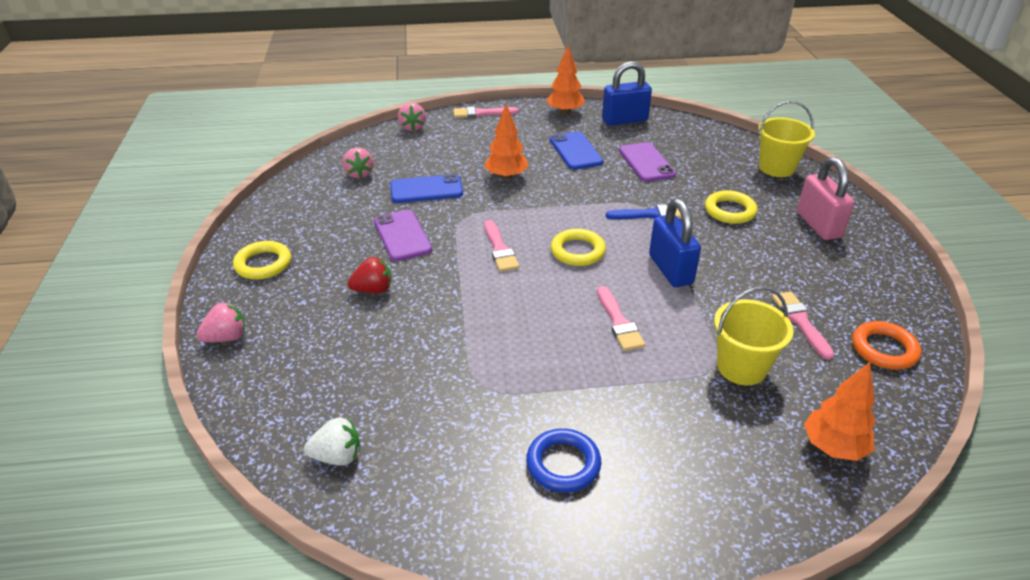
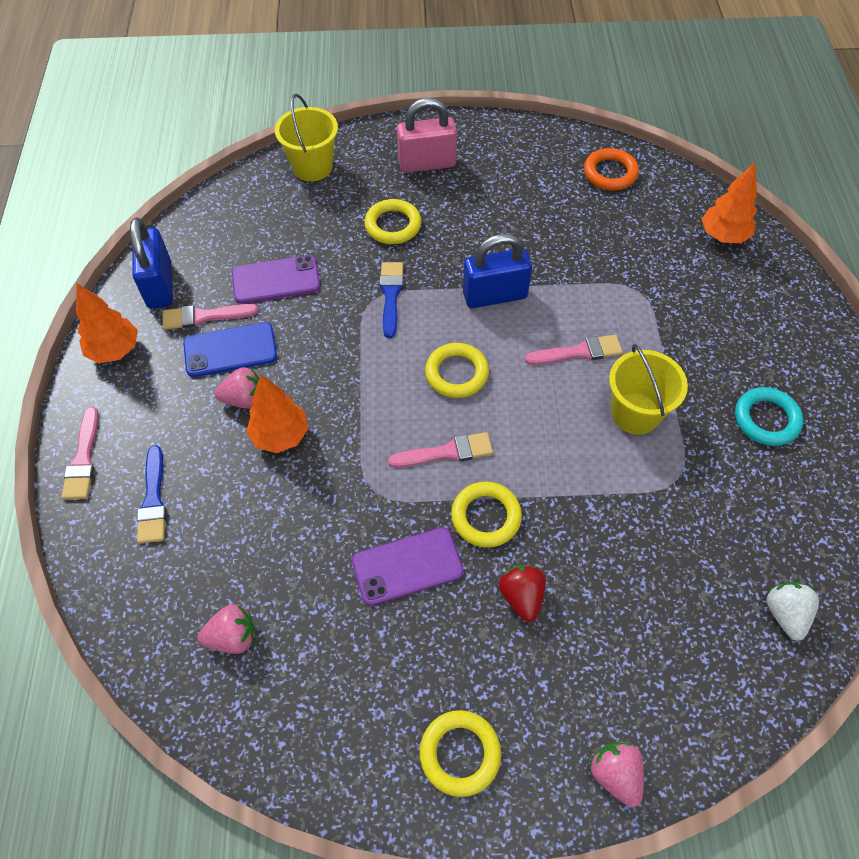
camera: 85 degrees left, 20 degrees up
(412, 127) = (100, 562): pink strawberry -> pink strawberry (244, 399)
(426, 189) = (296, 538): blue phone -> none
(442, 270) = (486, 517): none -> yellow ring
(454, 138) = (153, 500): none -> blue brush
(563, 464) = (766, 419): blue ring -> turquoise ring
(741, 367) = (637, 271): yellow bucket -> yellow bucket (635, 413)
(800, 322) = (576, 216): pink brush -> pink brush (204, 316)

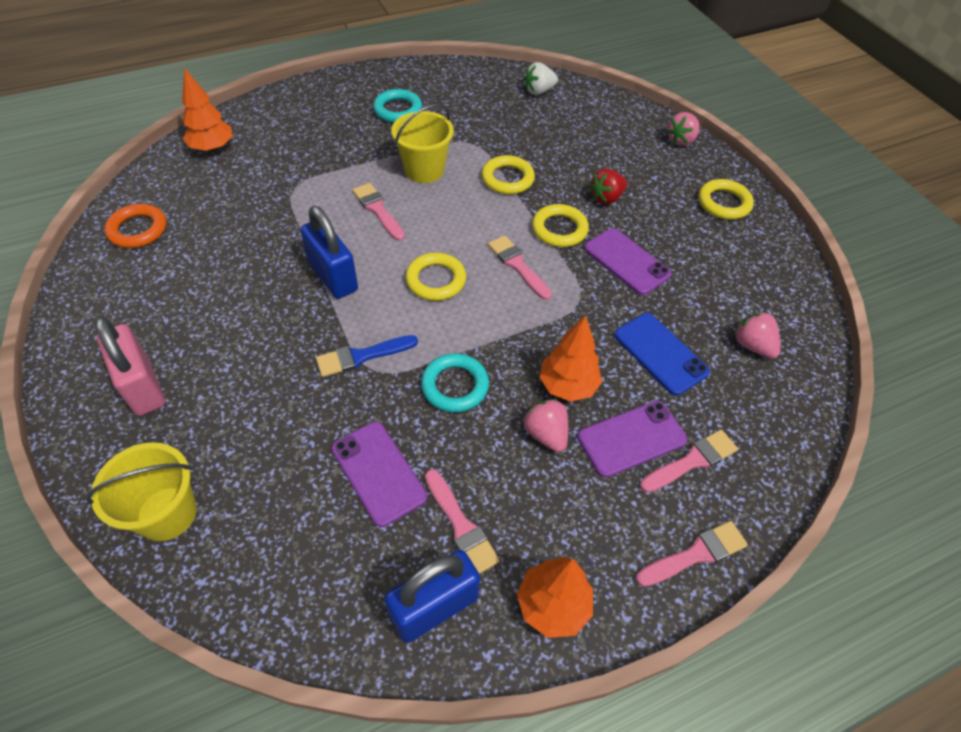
camera: 115 degrees left, 5 degrees down
(153, 500) = (691, 461): blue brush -> pink brush
(201, 462) = (631, 439): none -> purple phone
(230, 350) = (494, 475): blue phone -> blue phone (660, 353)
(326, 350) = (455, 386): none -> turquoise ring
(393, 225) = (258, 387): yellow ring -> yellow ring (507, 179)

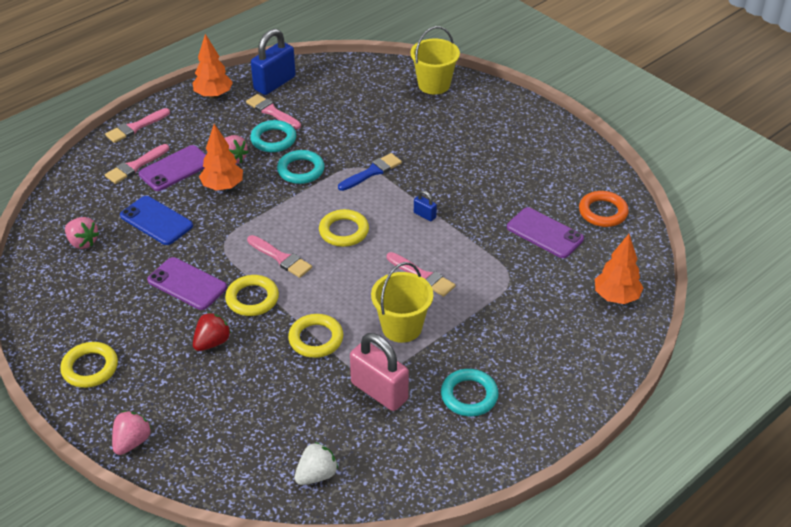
camera: 165 degrees right, 10 degrees down
(143, 387) = (499, 127): pink padlock -> pink padlock (379, 391)
(333, 277) = (424, 215): blue padlock -> blue padlock, size x0.45
(378, 472) = (329, 122): purple phone -> purple phone (544, 233)
(476, 458) = (273, 139): none -> turquoise ring

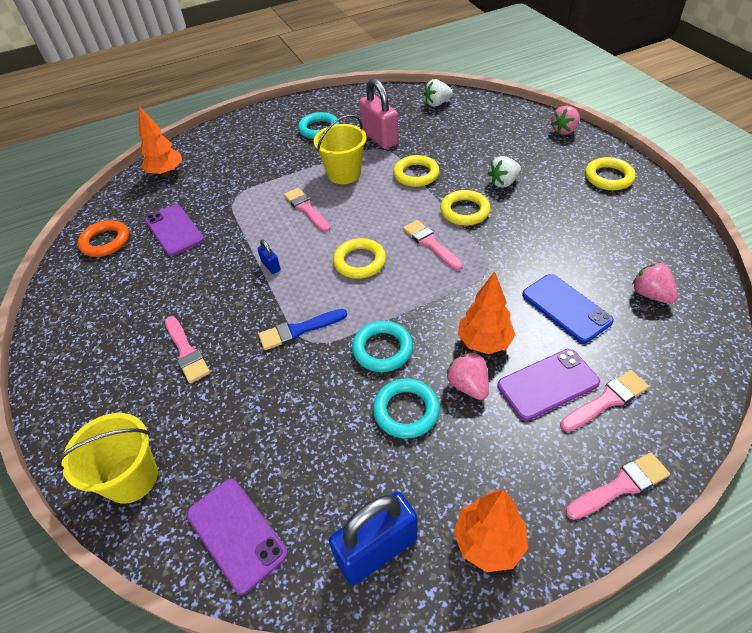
camera: 160 degrees left, 5 degrees up
(187, 284) = (527, 232): purple phone -> purple phone (236, 533)
(212, 342) = (503, 182): red strawberry -> white strawberry
(272, 112) = (396, 473): pink brush -> pink brush (186, 352)

